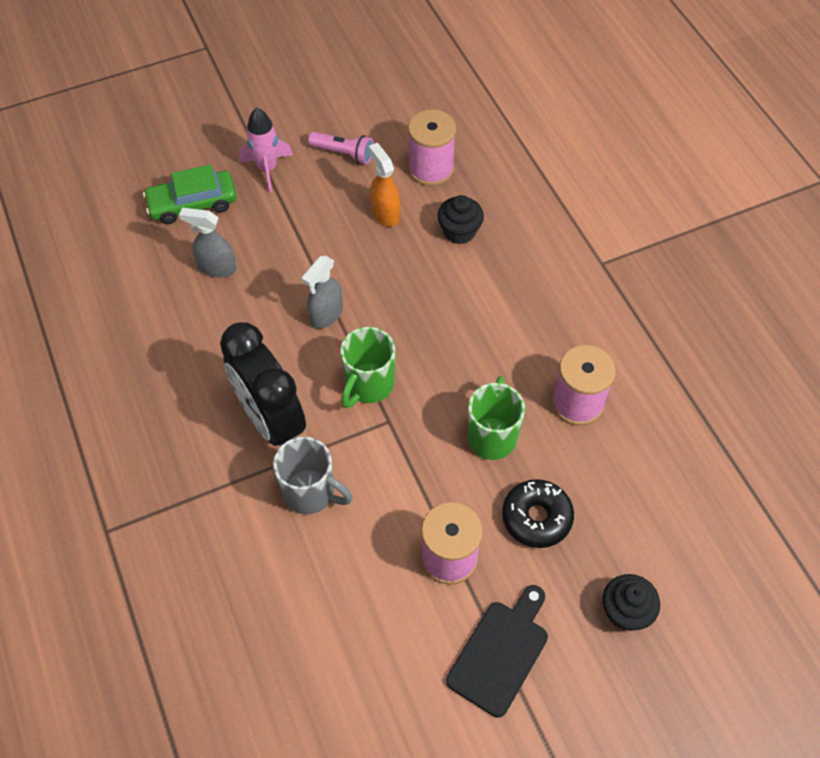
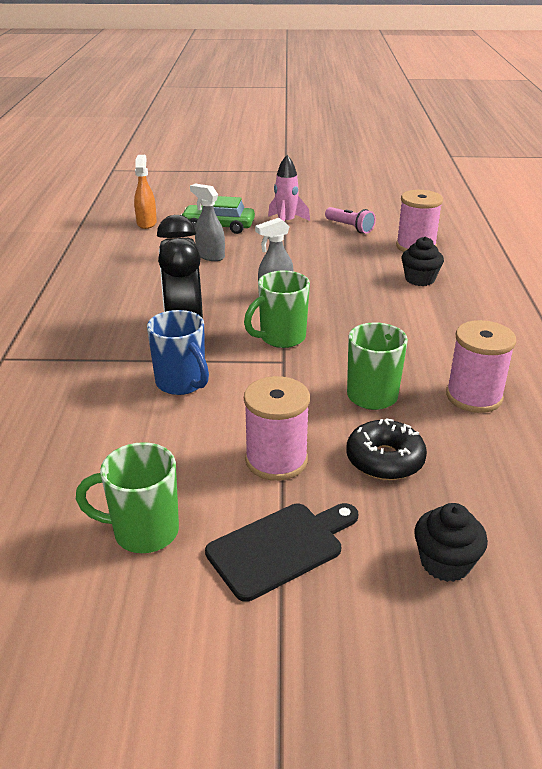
camera: 25 degrees right, 25 degrees down
(311, 493) = (182, 383): grey mug -> blue mug
(385, 213) = (362, 259): orange spray bottle -> orange spray bottle (146, 223)
(386, 686) = (143, 532): none -> green mug

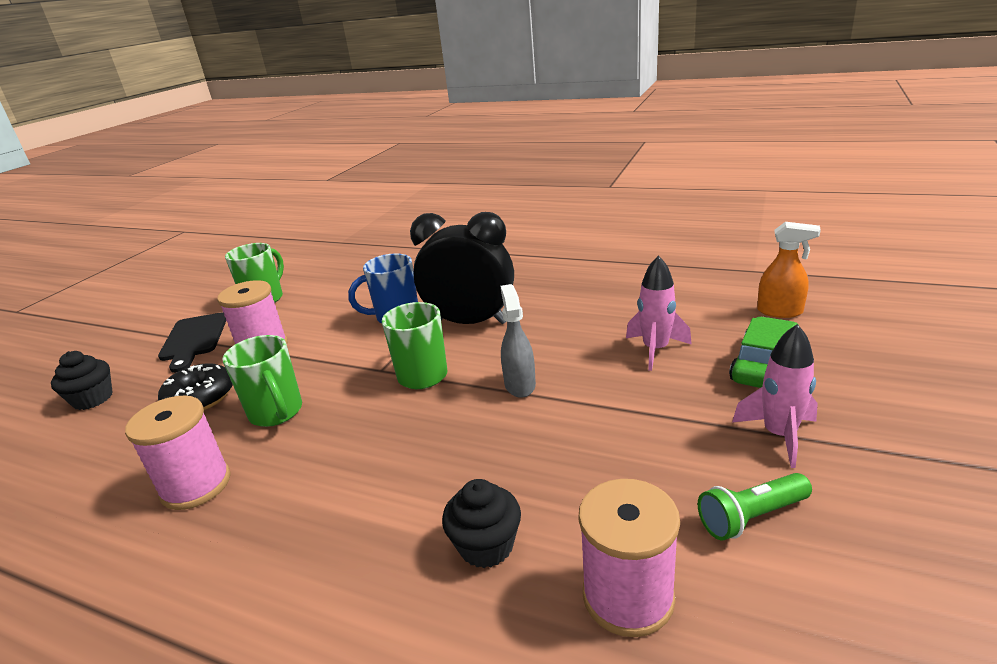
camera: 115 degrees right, 5 degrees down
(210, 256) = (655, 350): grey spray bottle -> pink rocket
(350, 227) = (751, 517): pink flashlight -> green flashlight

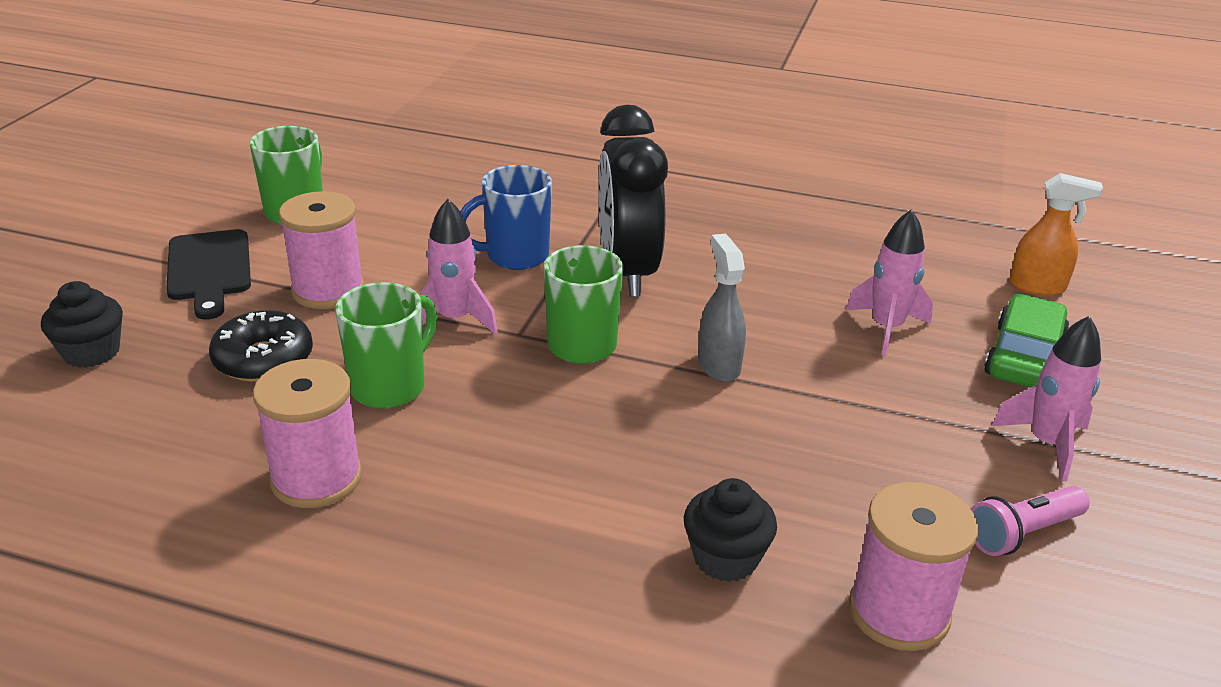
camera: 10 degrees left, 5 degrees up
(277, 413) = (390, 387): green mug -> green mug turned 105 degrees counterclockwise
(340, 362) = (455, 319): none -> pink rocket
(470, 322) = (627, 272): black clock -> black clock turned 105 degrees counterclockwise
(751, 517) = (1022, 533): green flashlight -> pink flashlight

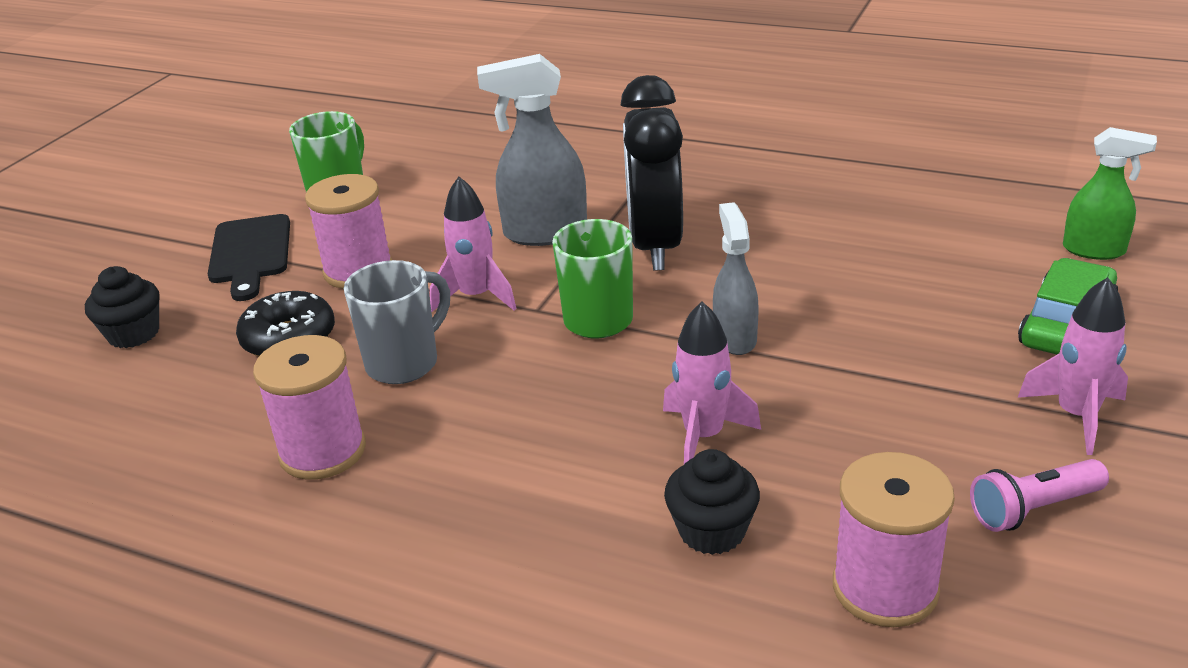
camera: 10 degrees right, 0 degrees up
(390, 387) = (404, 363): green mug -> grey mug
(515, 256) = (544, 233): blue mug -> grey spray bottle
(886, 328) = (919, 297): pink rocket -> pink rocket (703, 436)
(1037, 286) = (1094, 250): orange spray bottle -> green spray bottle

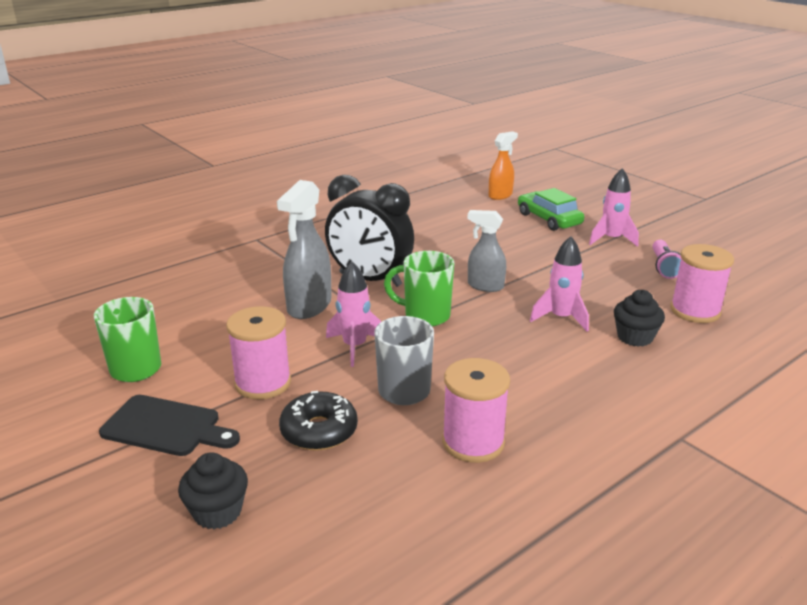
camera: 65 degrees left, 5 degrees down
(1094, 250) = (500, 195): green spray bottle -> orange spray bottle

